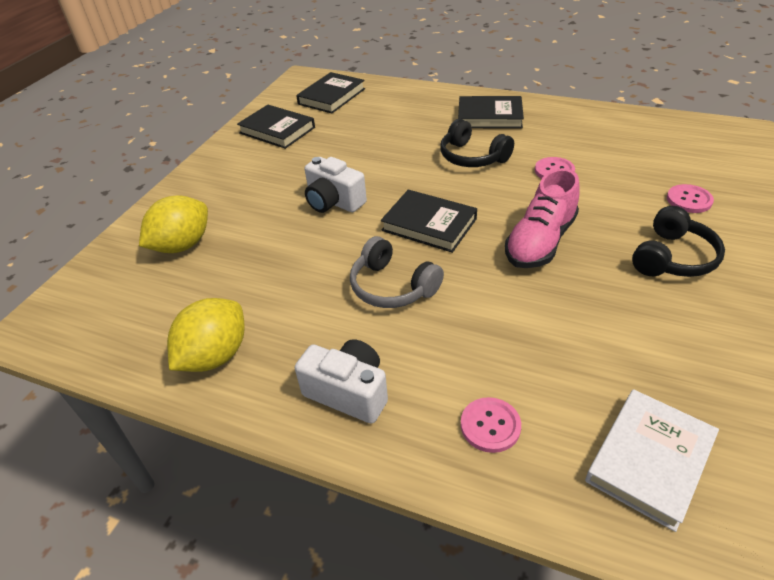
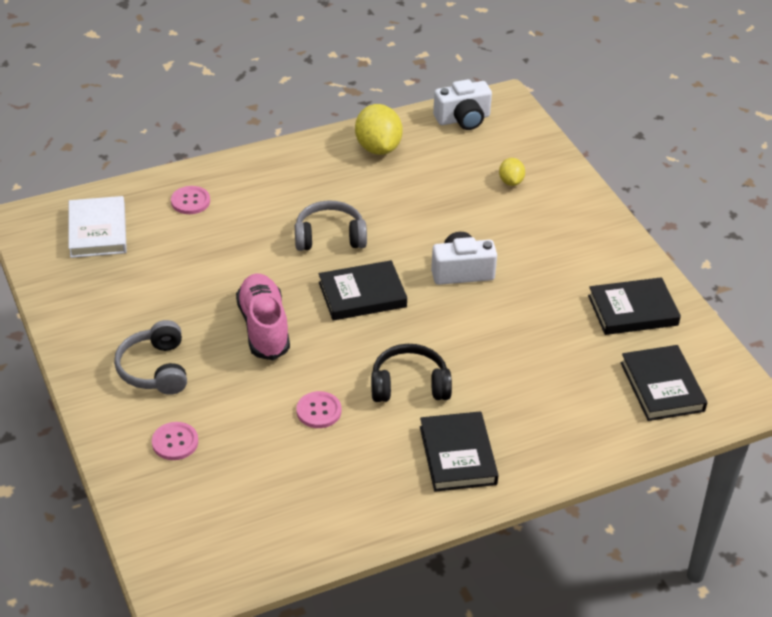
camera: 130 degrees right, 0 degrees up
(182, 245) = (511, 181): yellow lemon -> yellow lemon, size x0.54
(348, 392) = (281, 174): white camera -> white camera (463, 119)
(489, 116) = (458, 455): black book -> black book turned 60 degrees counterclockwise
(672, 257) = (155, 369): black headphones -> grey headphones

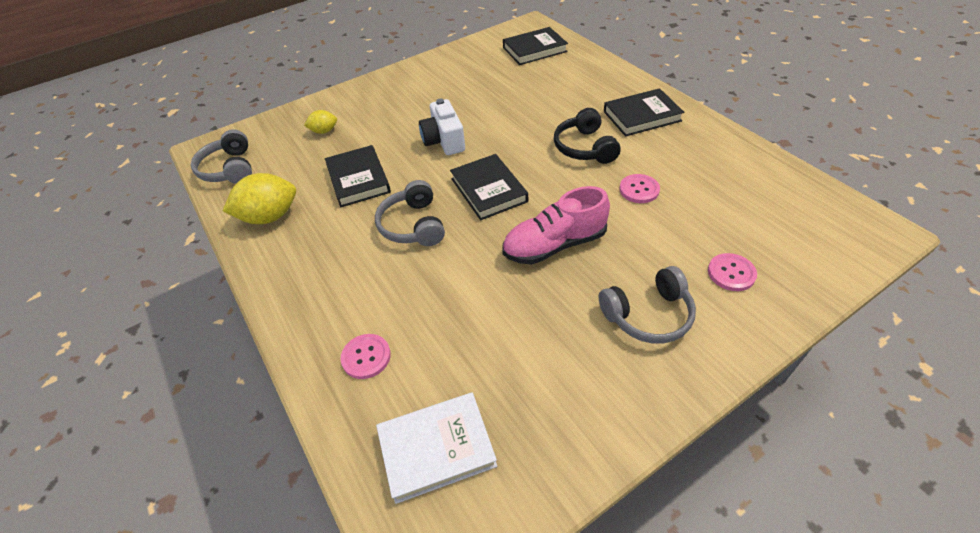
camera: 95 degrees left, 5 degrees up
(463, 119) = (229, 169): white camera -> grey headphones
(632, 310) = (466, 65): black book -> black book (358, 179)

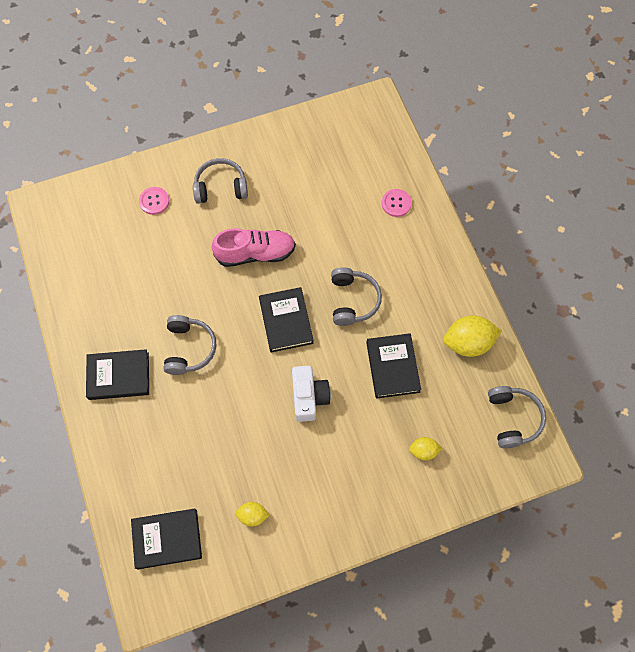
camera: 170 degrees left, 20 degrees up
(437, 448) = (363, 145): white book -> none
(471, 71) = (252, 515): none -> yellow lemon
(585, 147) = (189, 348): black headphones -> grey headphones
(639, 190) = (171, 287): pink button -> none

